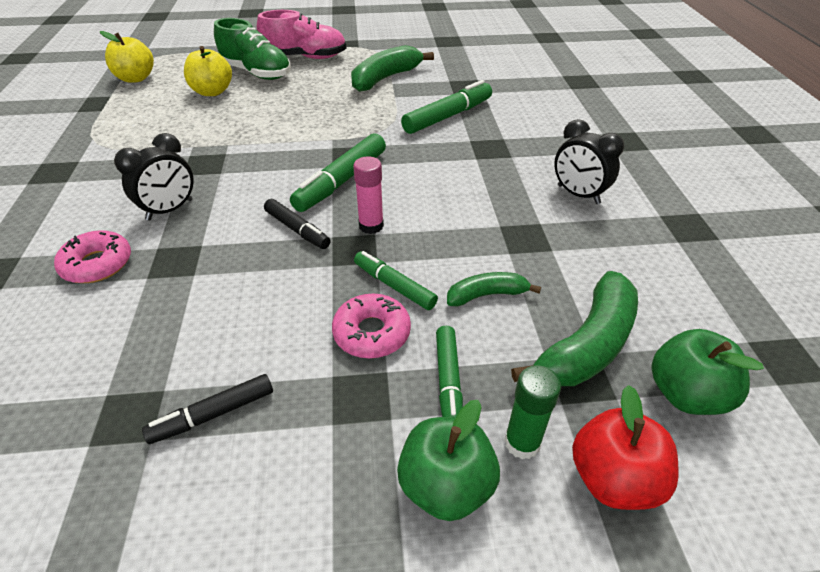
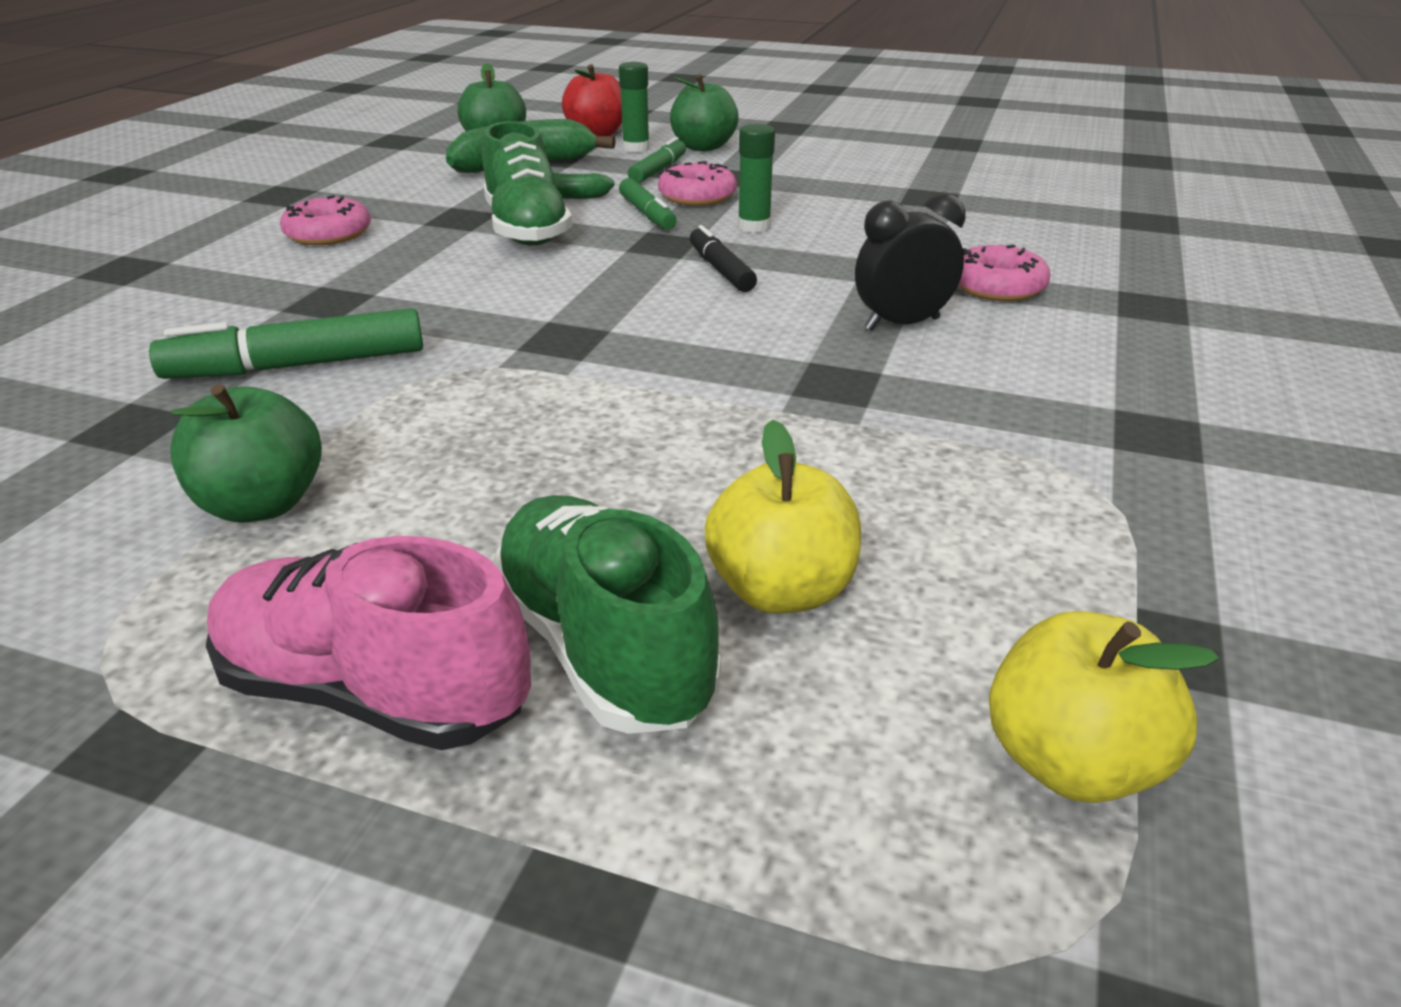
camera: 155 degrees left, 10 degrees down
(213, 414) = (857, 187): black marker -> none
(296, 292) = (754, 227): none -> green glue stick
(341, 181) = (614, 307): green marker -> none
(371, 226) = (623, 256): pink glue stick -> none
(385, 78) = (262, 504): green banana -> green apple
(463, 237) = (527, 229): none -> green shoe
(578, 194) = (328, 234): black clock -> pink donut

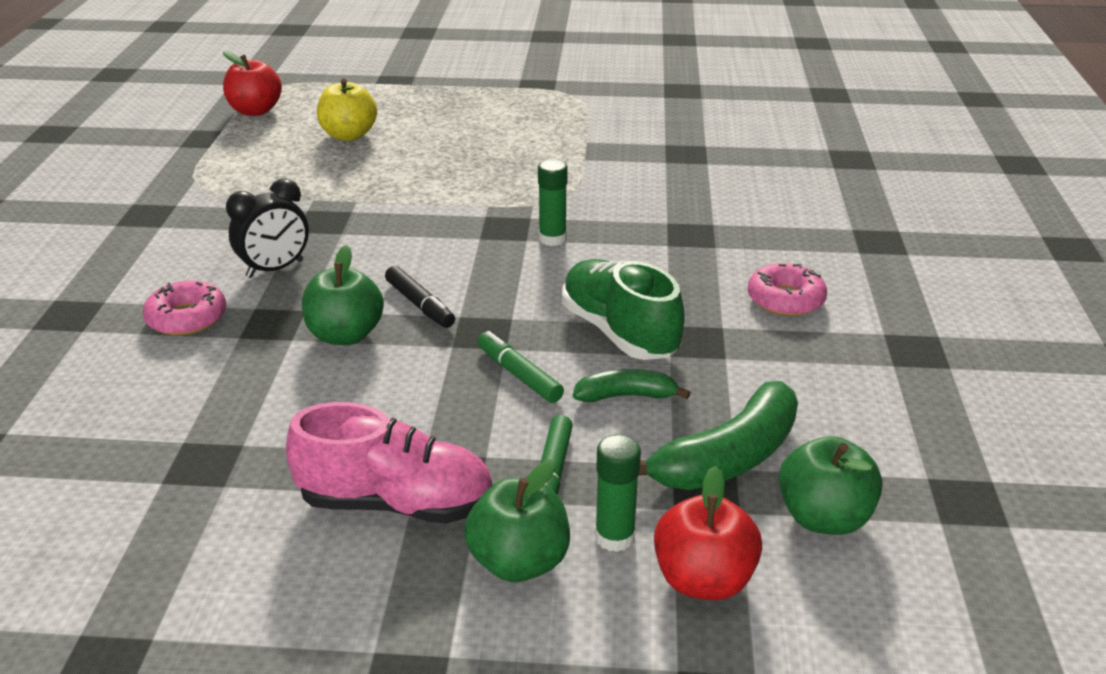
camera: 165 degrees right, 0 degrees up
(262, 504) = (579, 135): green apple -> green apple (345, 335)
(297, 365) = (648, 190): green marker -> none
(373, 693) = (479, 99): pink shoe -> pink shoe (396, 503)
(603, 648) = (410, 115): green shoe -> none
(697, 196) = (479, 418): pink donut -> none
(754, 227) = (403, 369): green glue stick -> green glue stick (552, 239)
(1071, 762) = (255, 111): yellow apple -> red apple

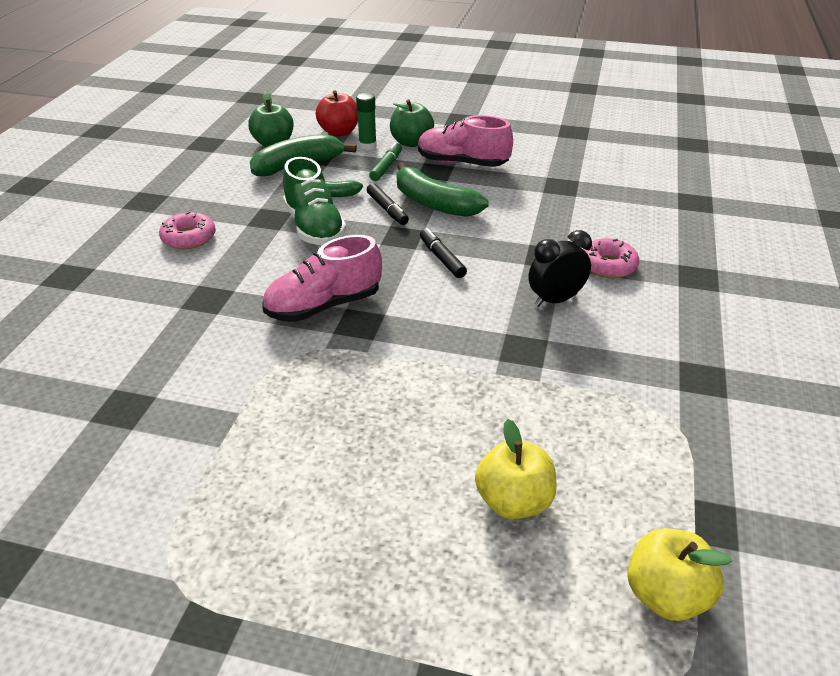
camera: 170 degrees left, 5 degrees up
(255, 111) = (666, 595): red apple -> yellow apple
(345, 335) = (493, 243): green apple -> none
(443, 396) = (434, 203): none -> green banana
(519, 375) = (387, 209): green marker -> black marker
(552, 239) = (324, 306): green glue stick -> pink shoe

